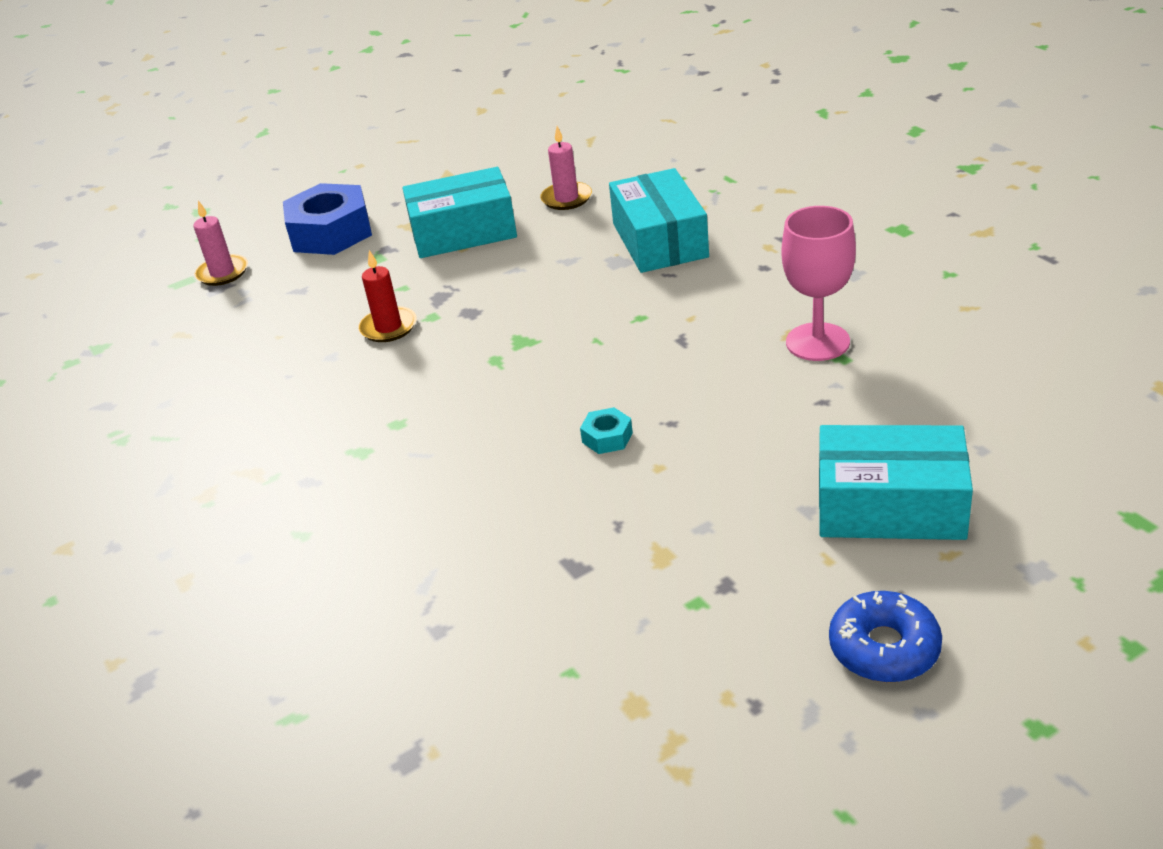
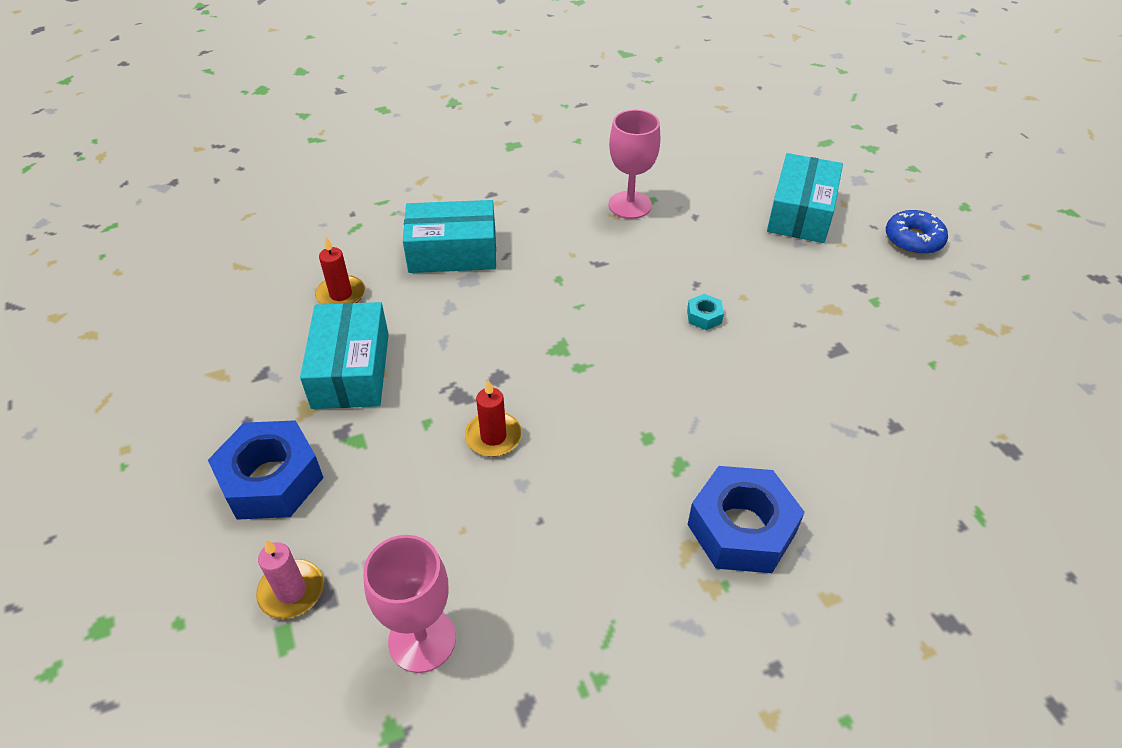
camera: 85 degrees left, 10 degrees up
(172, 342) = (422, 640): none -> pink goblet
(275, 506) = (741, 529): none -> blue nut
(566, 198) = (341, 295): pink candle -> red candle

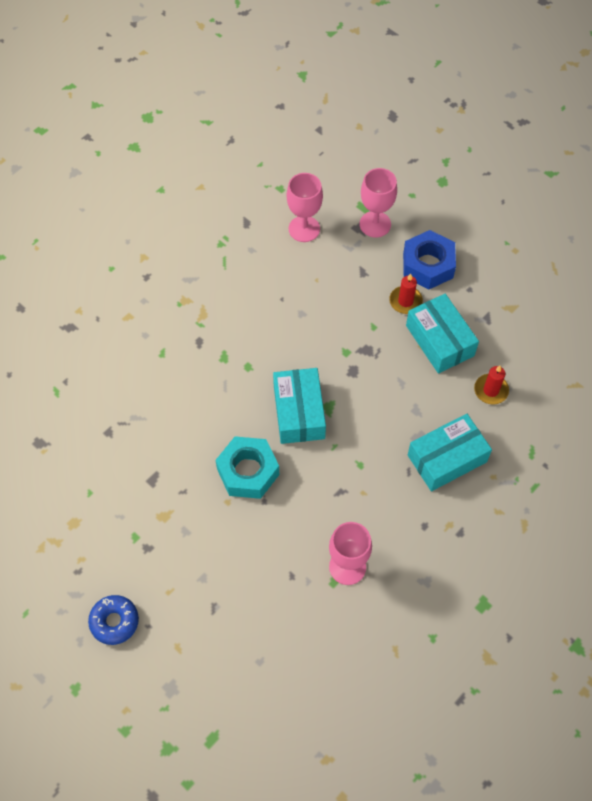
camera: 155 degrees right, 15 degrees up
(291, 591) = (375, 224): pink candle -> pink goblet
(493, 436) = (332, 333): red candle -> red candle (405, 301)
(704, 316) = (248, 472): turquoise nut -> turquoise nut, size x2.30
(741, 529) = (179, 334): blue nut -> none
(800, 213) = (210, 617): turquoise box -> turquoise box (299, 412)

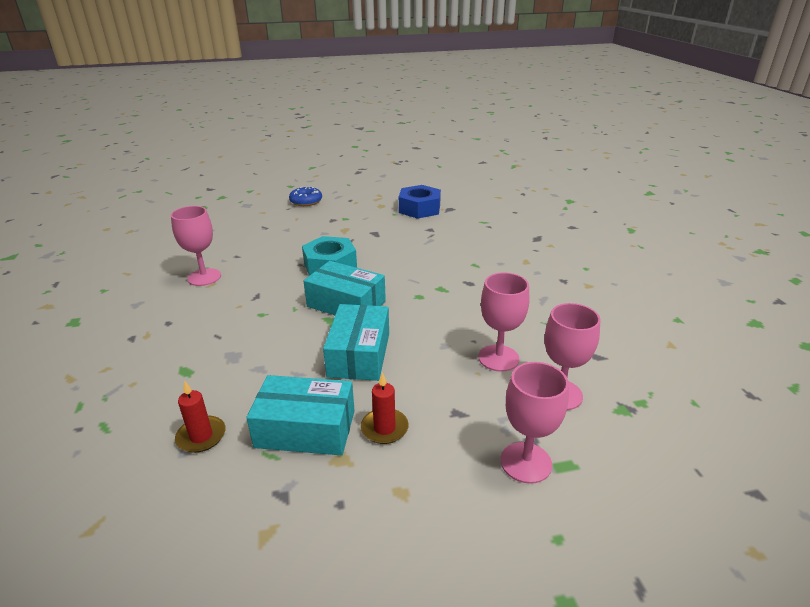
camera: 125 degrees right, 30 degrees down
(291, 275) = (498, 358): none -> pink goblet
(428, 265) = (416, 480): blue nut -> blue nut (419, 209)
(447, 458) = (192, 363): turquoise box -> turquoise box (359, 354)

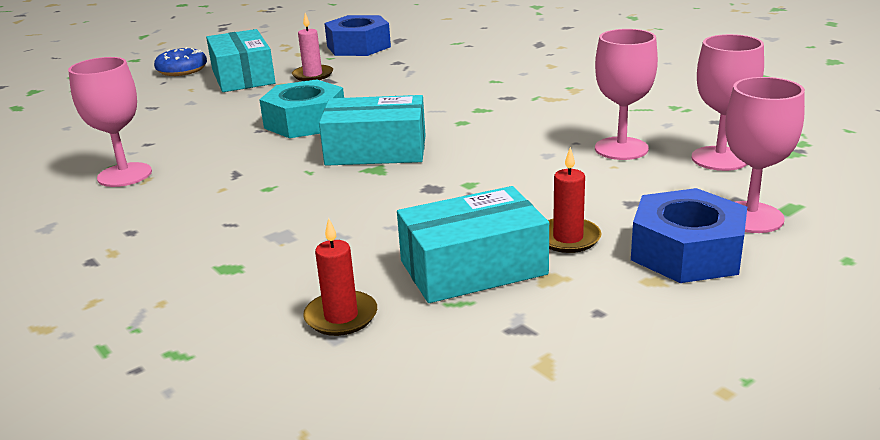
camera: 25 degrees left, 5 degrees down
(359, 354) = (454, 188): turquoise box -> turquoise box (242, 77)
(370, 226) = (313, 75): none -> pink candle
(448, 476) = (687, 252): none -> blue nut

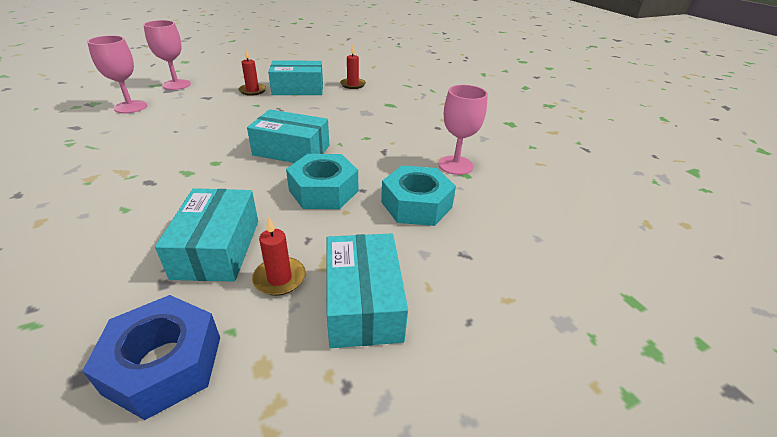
camera: 170 degrees left, 10 degrees up
(182, 70) = (450, 359): blue donut -> none
(192, 129) = (416, 205): none -> turquoise nut
(313, 75) = (279, 278): pink candle -> red candle
(377, 78) = (217, 248): none -> turquoise box
(621, 149) = (161, 122): pink goblet -> none
(687, 252) = (220, 80): blue nut -> none

